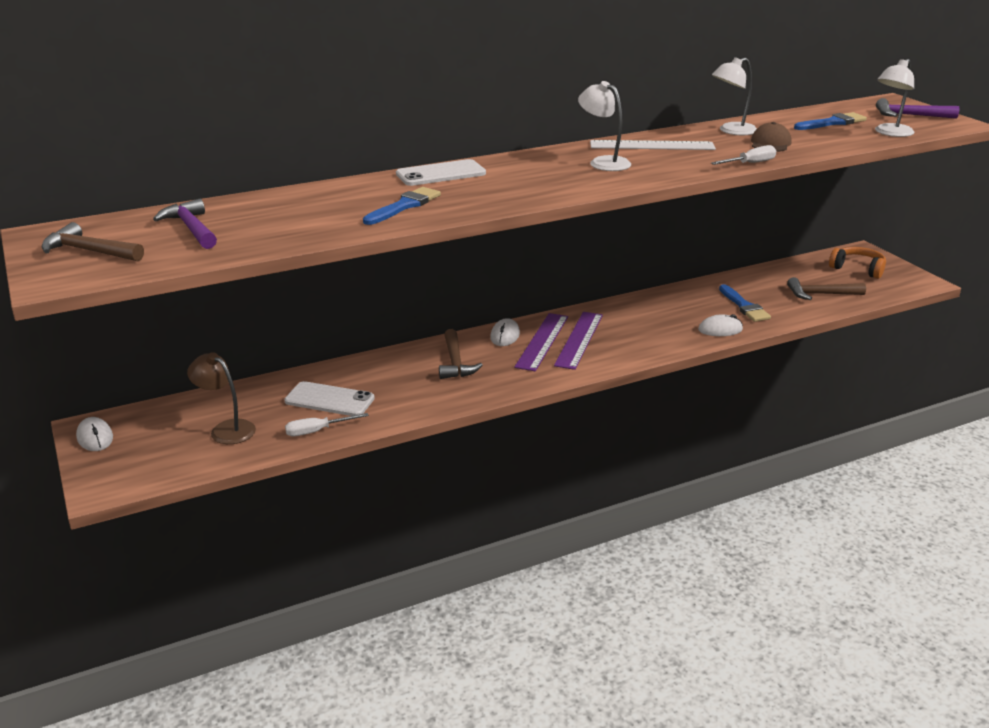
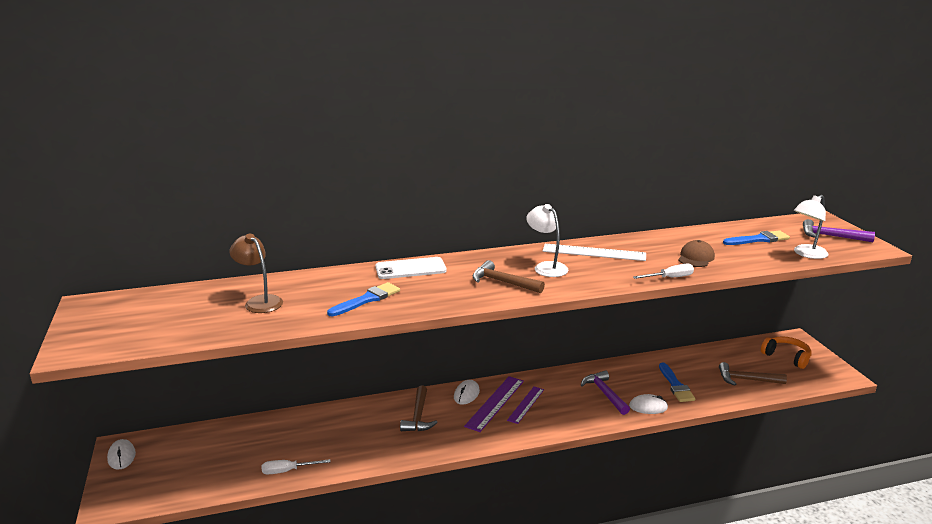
camera: 10 degrees right, 5 degrees down
(89, 251) = (111, 324): brown hammer -> brown hammer (503, 282)
(191, 228) = (196, 308): purple hammer -> purple hammer (604, 393)
(226, 429) = (220, 460): brown lamp -> brown lamp (259, 301)
(329, 400) = (308, 441): white phone -> none
(579, 339) = (526, 404): purple ruler -> purple ruler, size x0.67
(731, 131) = (667, 242): white lamp -> none

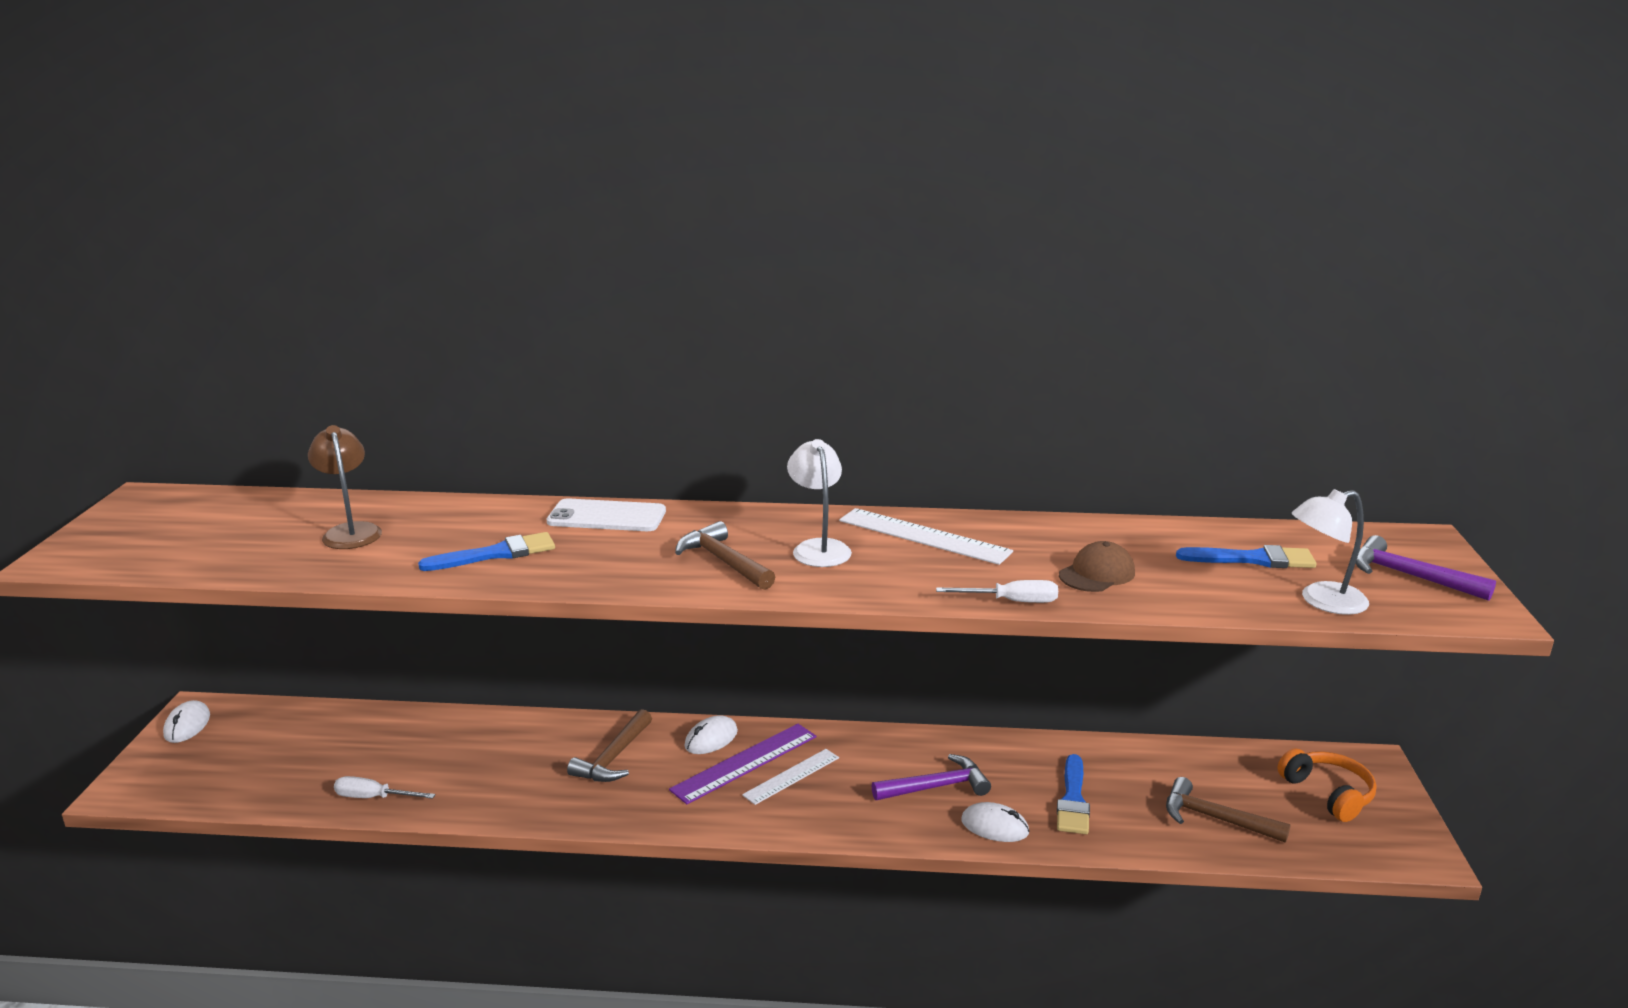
camera: 20 degrees right, 0 degrees up
(526, 404) = (791, 776): purple ruler -> white ruler
(604, 393) = (936, 787): purple hammer -> purple hammer turned 75 degrees clockwise

